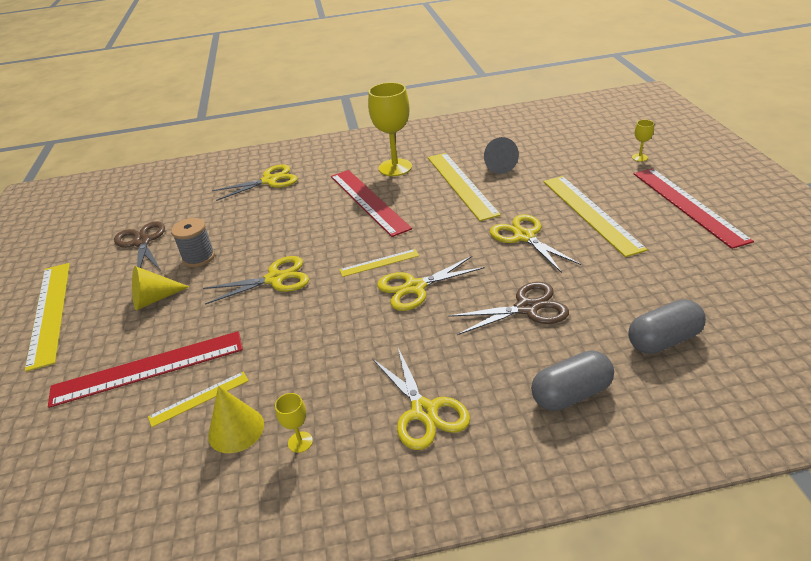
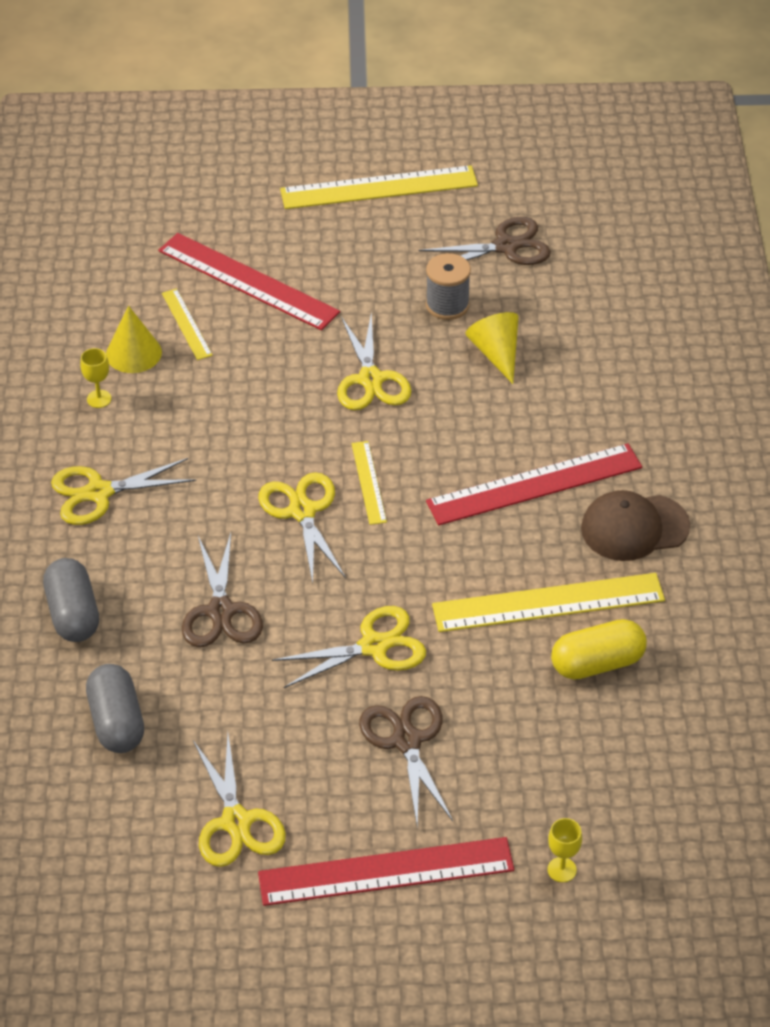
camera: 95 degrees right, 10 degrees up
(148, 368) = (248, 281): red ruler -> red ruler turned 45 degrees counterclockwise
(154, 299) = (370, 273): yellow cone -> yellow cone (496, 353)
(269, 181) = (639, 371): yellow scissors -> yellow scissors (236, 822)
(395, 167) = (634, 527): yellow goblet -> brown cap
(498, 165) = (597, 663): grey cone -> yellow capsule
(590, 213) = (407, 741): yellow ruler -> brown scissors

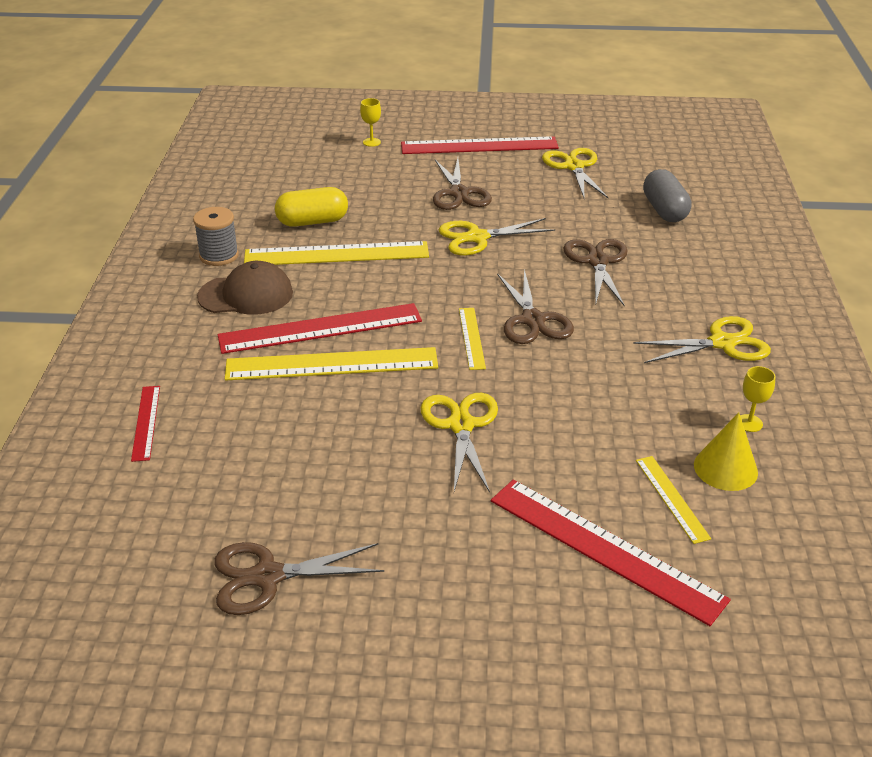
camera: 175 degrees left, 10 degrees down
(73, 614) = (716, 266): grey capsule -> none
(302, 511) = (533, 320): yellow scissors -> brown scissors
(379, 188) = (423, 688): yellow ruler -> yellow ruler (332, 364)
(447, 305) = (362, 502): grey spool -> grey spool (219, 256)
(496, 353) = (320, 444): yellow cone -> none
(664, 364) = (146, 422): none -> red ruler

